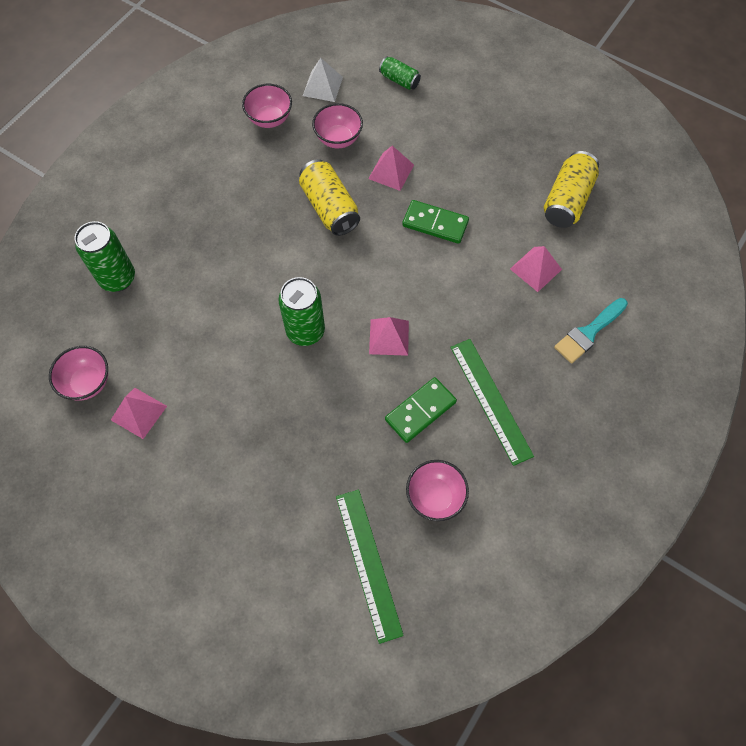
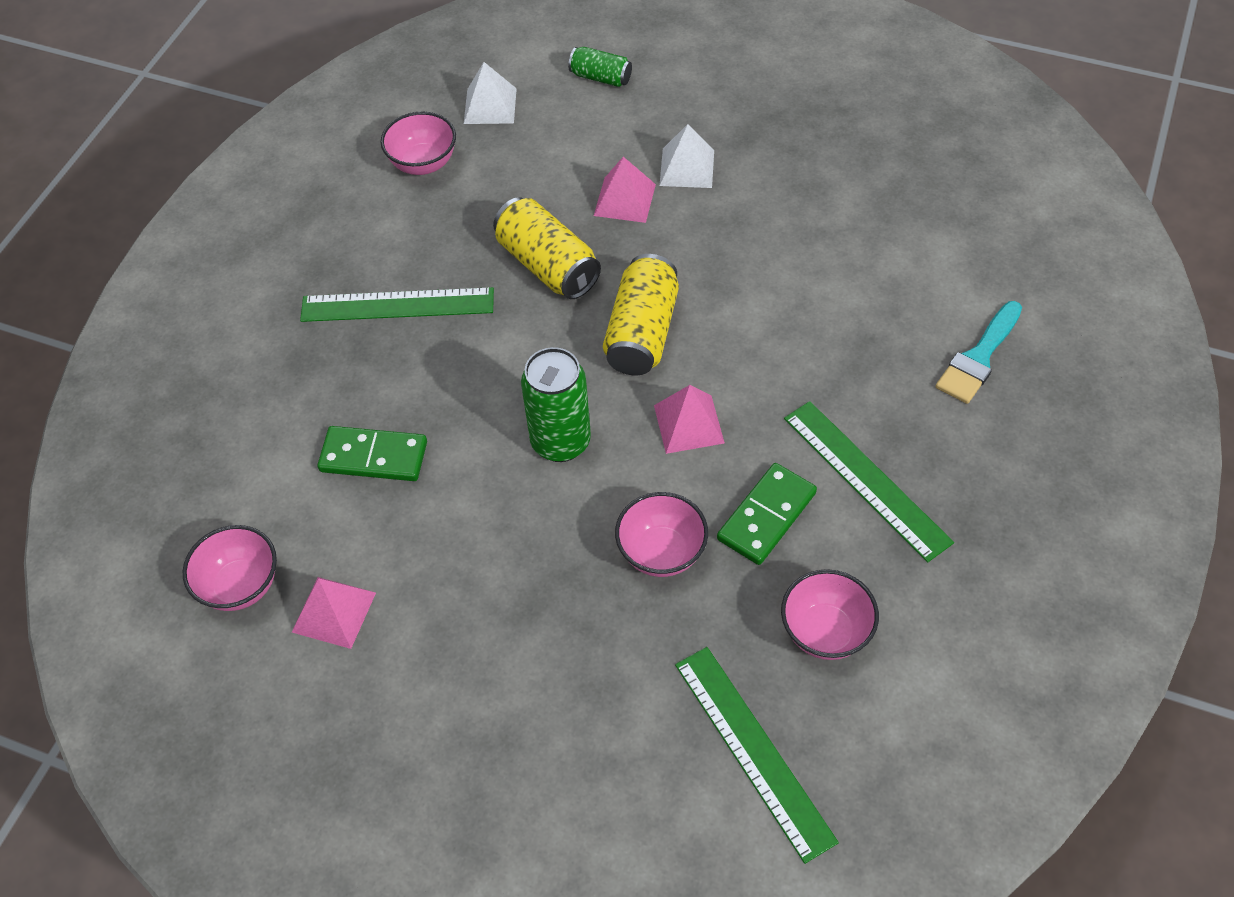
camera: 10 degrees left, 10 degrees down
(118, 278) = (249, 427): green can -> none
(228, 215) = (397, 305): none -> green ruler
(338, 139) = (533, 171): pink bowl -> pink bowl (661, 552)
(435, 223) = (710, 256): green domino -> green domino (374, 456)
(437, 157) = (686, 167): none -> white pyramid
(535, 269) = (875, 288): pink pyramid -> none
(567, 200) = (891, 189): yellow can -> yellow can (642, 332)

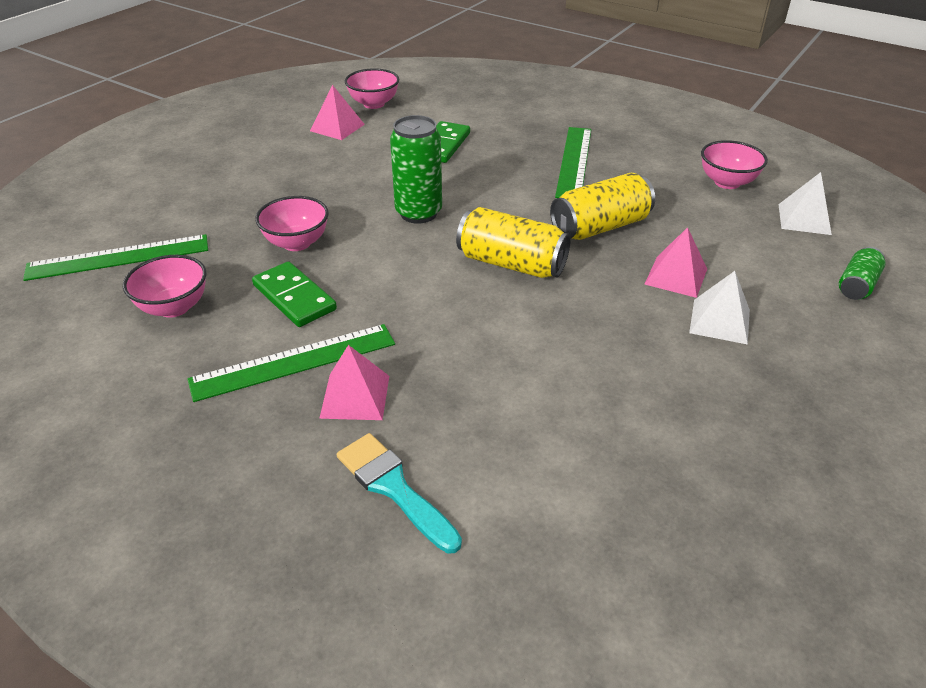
camera: 100 degrees right, 15 degrees down
(689, 424) = (405, 273): pink pyramid -> pink pyramid (355, 396)

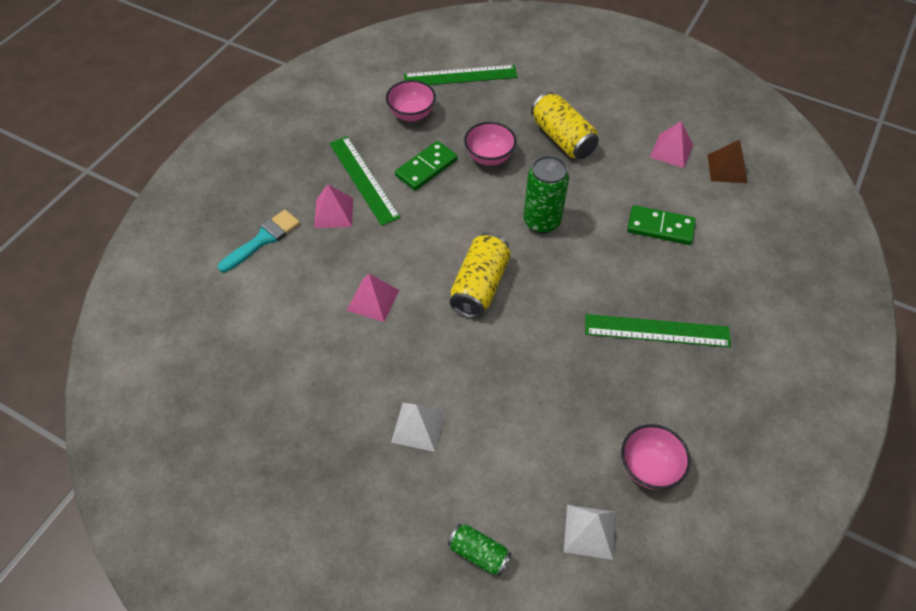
camera: 85 degrees right, 15 degrees up
(118, 257) = (460, 76): green ruler -> green ruler turned 75 degrees counterclockwise
(374, 104) = (727, 168): pink bowl -> brown pyramid
(600, 227) = (543, 348): yellow can -> yellow can (562, 138)
(676, 276) = (476, 401): pink pyramid -> pink pyramid (373, 300)

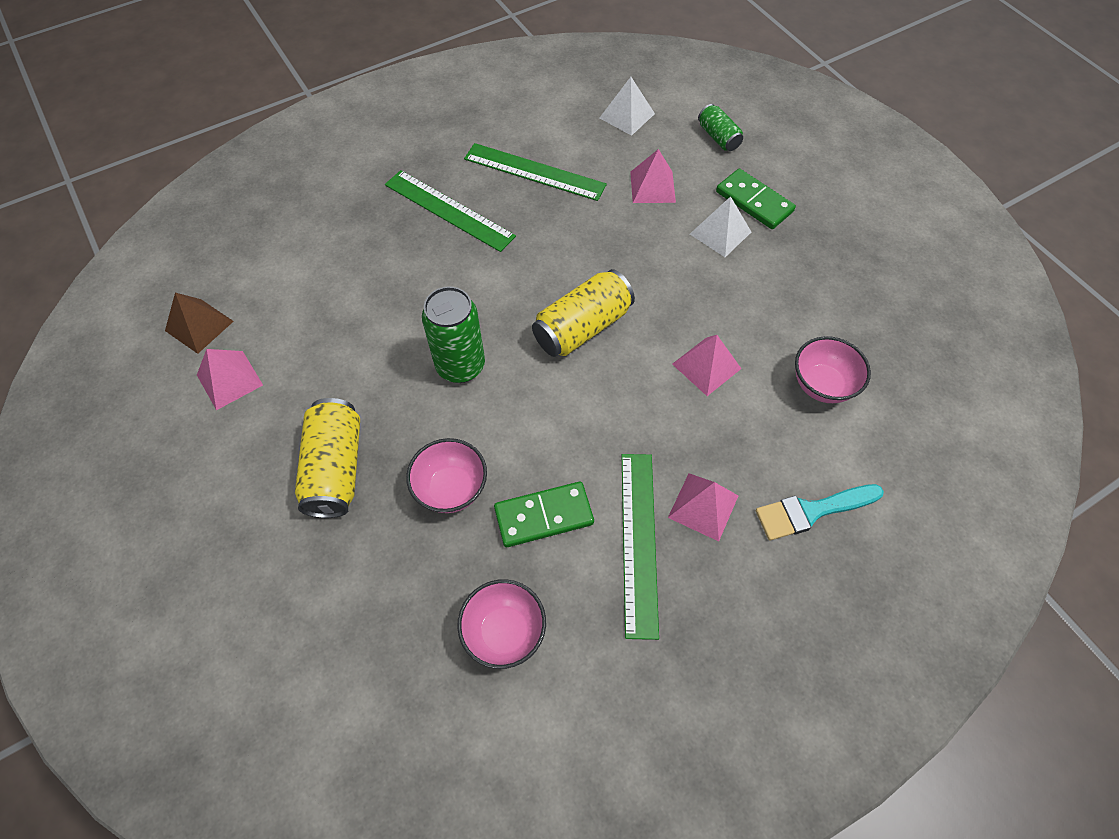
camera: 150 degrees left, 5 degrees up
(460, 76) = (376, 677): green ruler -> green ruler (534, 172)
(506, 447) = (652, 187): none -> pink pyramid
(649, 467) = (550, 129): pink bowl -> pink bowl (822, 385)
(660, 227) = (344, 297): green domino -> green domino (754, 201)

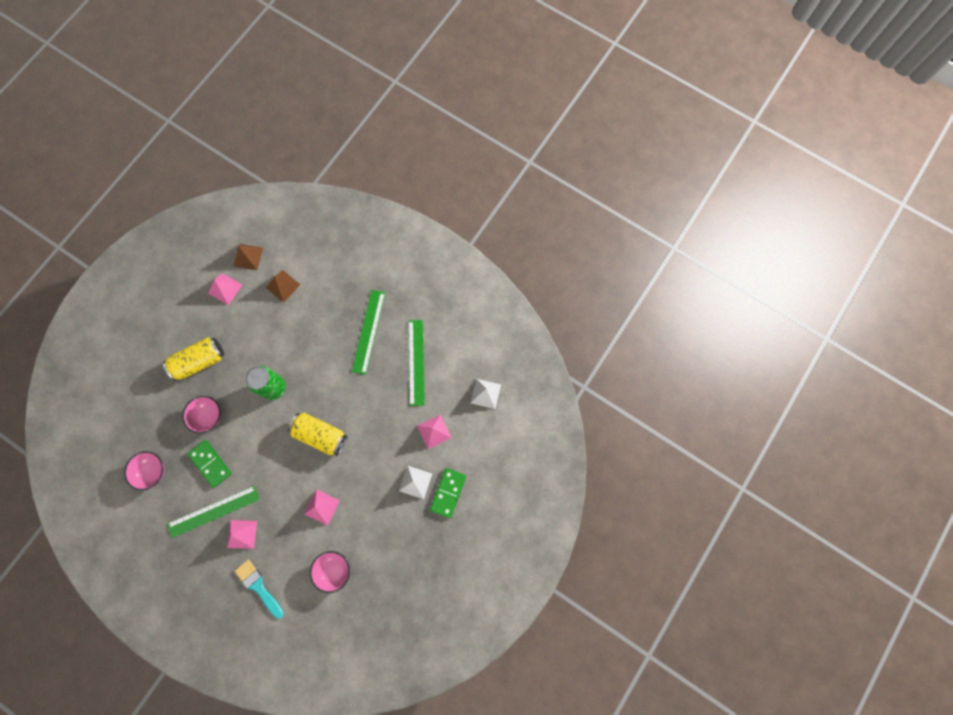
camera: 65 degrees right, 15 degrees up
(290, 294) = (283, 286): none -> brown pyramid
(718, 137) = (492, 454): green can -> none

